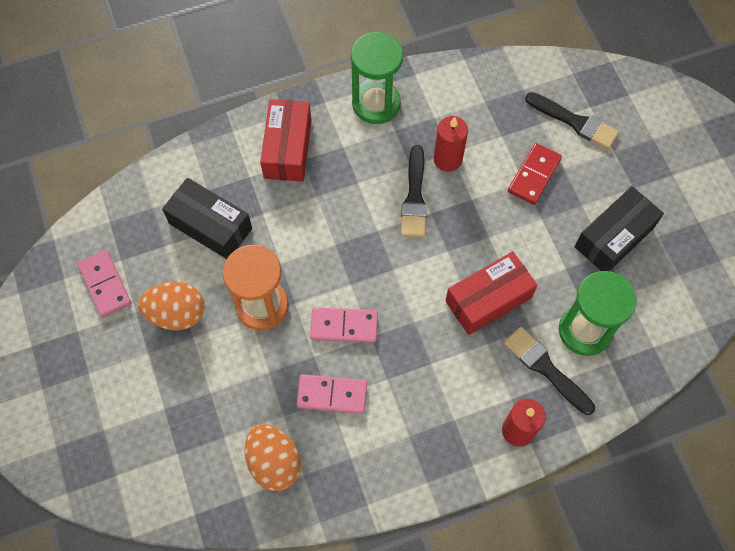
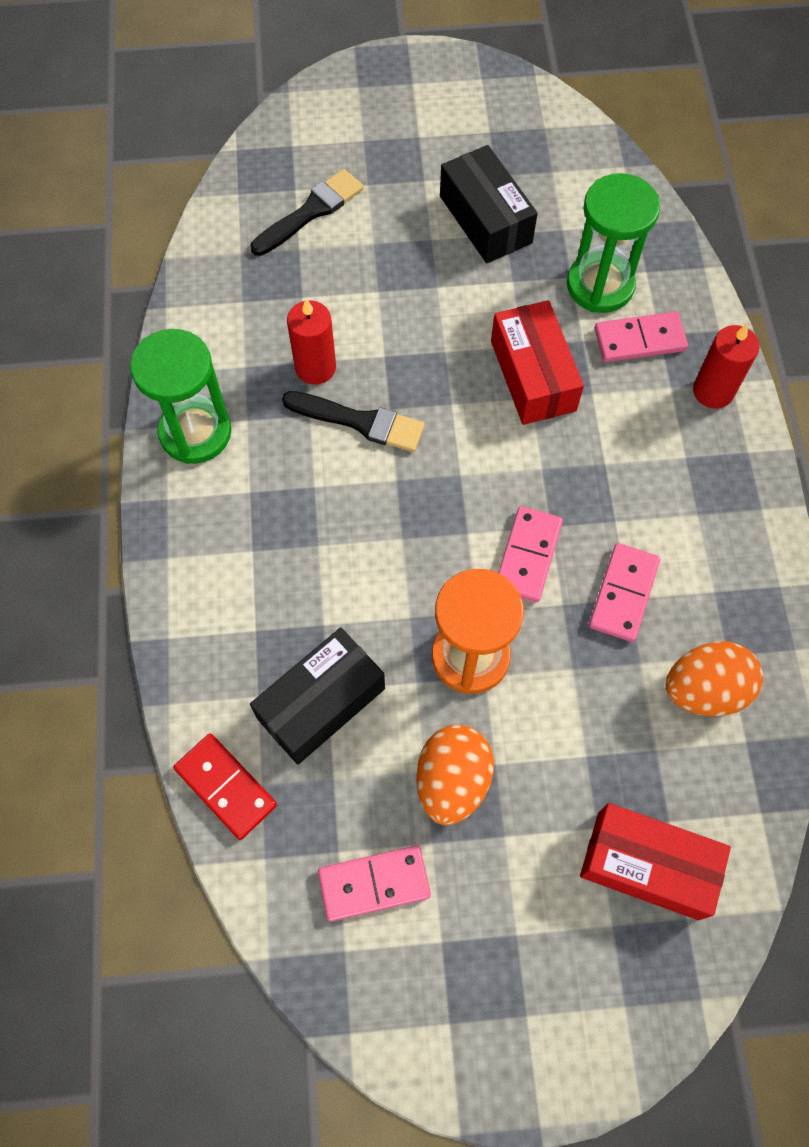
camera: 75 degrees left, 0 degrees up
(287, 148) = (227, 566): red box -> red box (647, 865)
(534, 175) = (372, 277): red domino -> red domino (225, 787)
(545, 368) = (639, 339): black brush -> pink domino

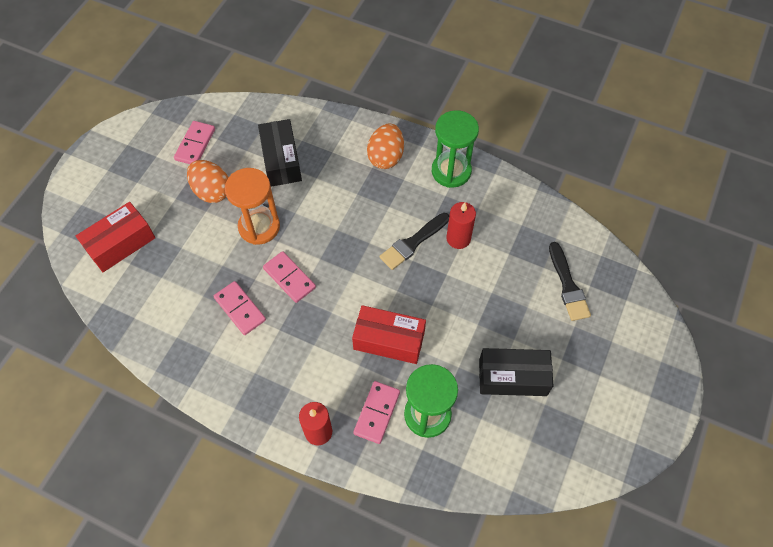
camera: 120 degrees right, 5 degrees down
(225, 787) = (272, 113): red domino -> none
(704, 689) = (169, 315): orange egg -> orange egg (386, 157)

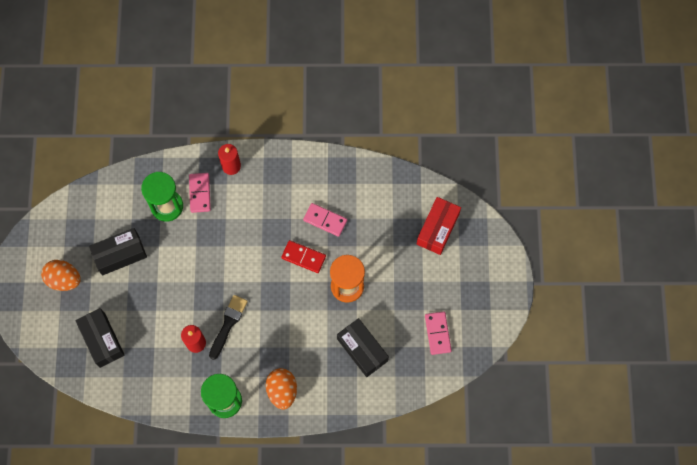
camera: 155 degrees right, 10 degrees up
(212, 191) = (399, 299): orange egg -> orange egg (64, 279)
(289, 278) = (303, 257): pink domino -> red domino
(389, 340) = (213, 243): red box -> none
(568, 285) = (102, 340): black brush -> black box

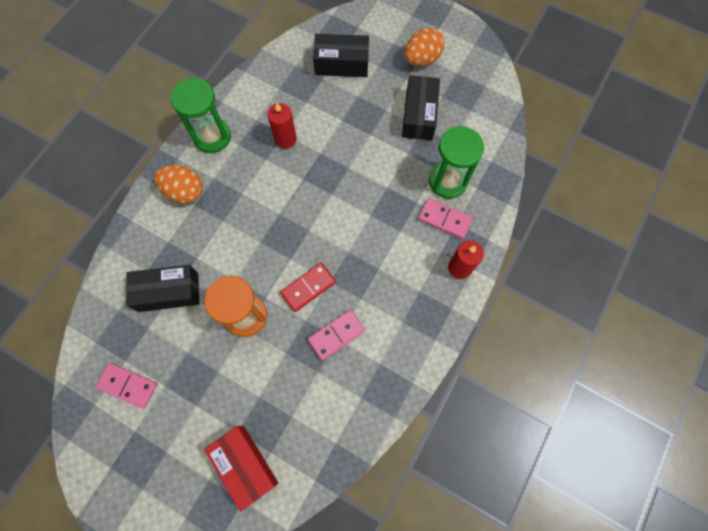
camera: 120 degrees right, 0 degrees up
(228, 324) = (285, 176): black brush -> none

